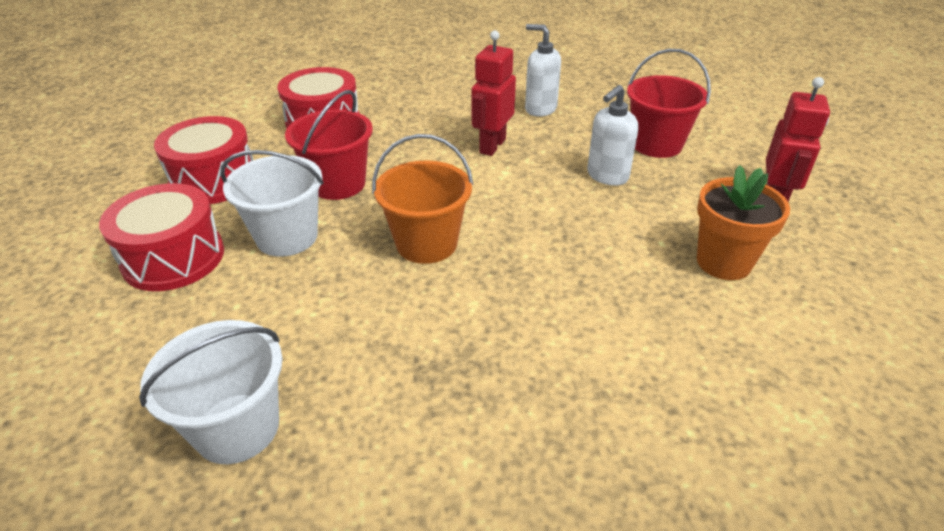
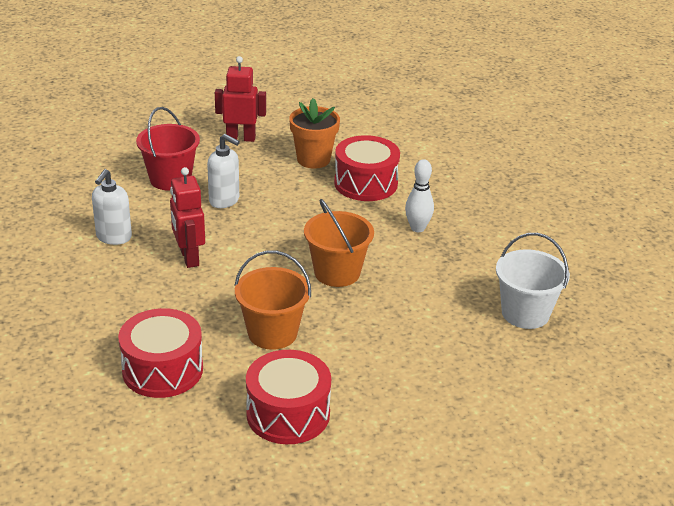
camera: 105 degrees left, 5 degrees down
(173, 258) = (403, 396): red drum -> red drum (366, 183)
(287, 237) = (354, 342): white bucket -> none
(338, 184) = (272, 333): red bucket -> orange bucket
(492, 146) = (189, 258): red robot -> red robot turned 60 degrees clockwise
(513, 345) = (417, 228): none -> white bowling pin

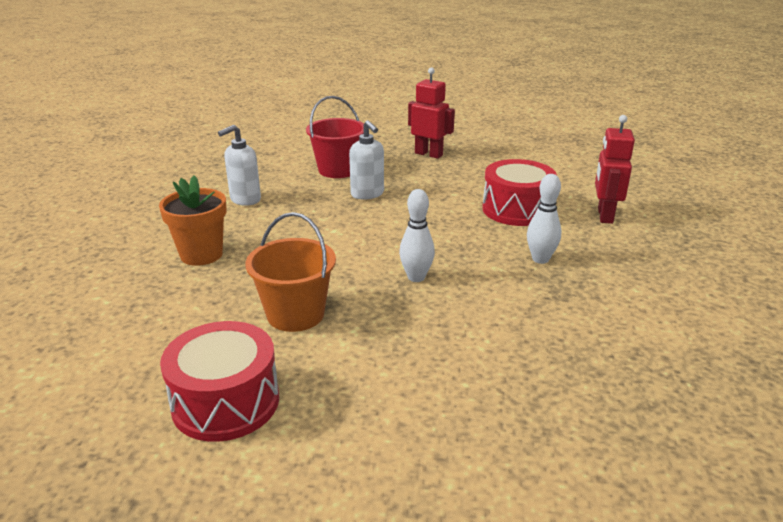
camera: 30 degrees right, 5 degrees down
(162, 370) = (158, 316): red drum -> none
(189, 258) = (289, 229): red robot -> red robot (604, 216)
(313, 159) = (481, 181): orange flower pot -> orange flower pot (201, 254)
(337, 272) = (416, 277): orange bucket -> white bowling pin
(525, 313) = (610, 382): white bucket -> none

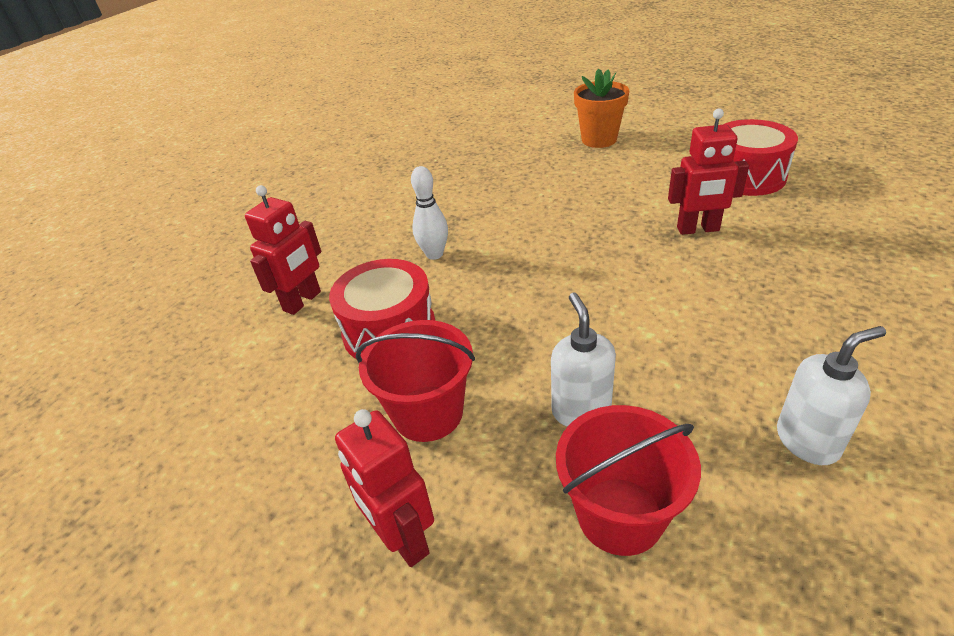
camera: 155 degrees left, 10 degrees up
(201, 254) = (832, 318): orange flower pot -> orange flower pot (599, 140)
(295, 314) = (698, 229): orange bucket -> red robot
(416, 277) = (570, 251): white bowling pin -> none
(452, 183) = (428, 413): none -> red bucket

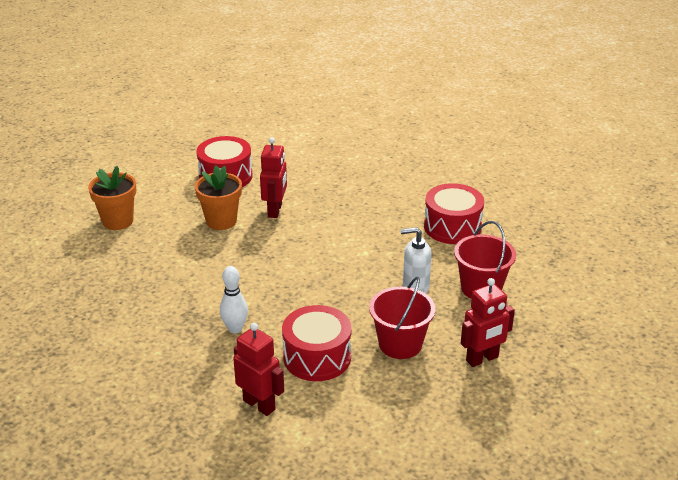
camera: 85 degrees left, 5 degrees down
(643, 197) = (221, 221): none -> orange flower pot
(807, 441) = (452, 227): white soap dispenser -> red drum

